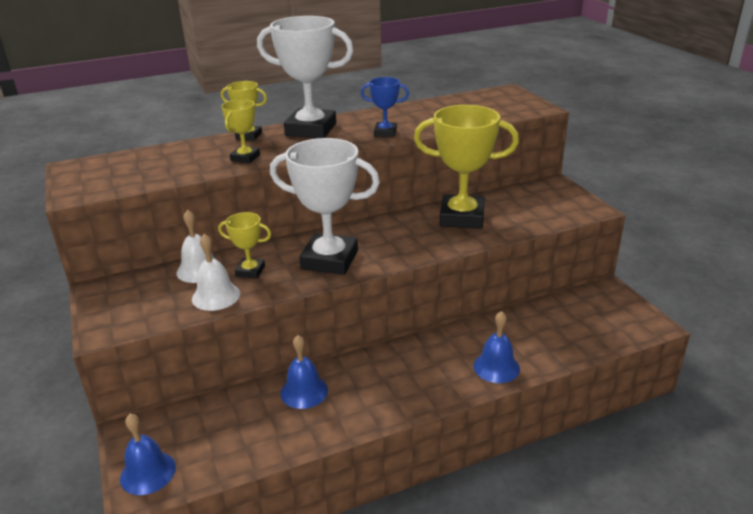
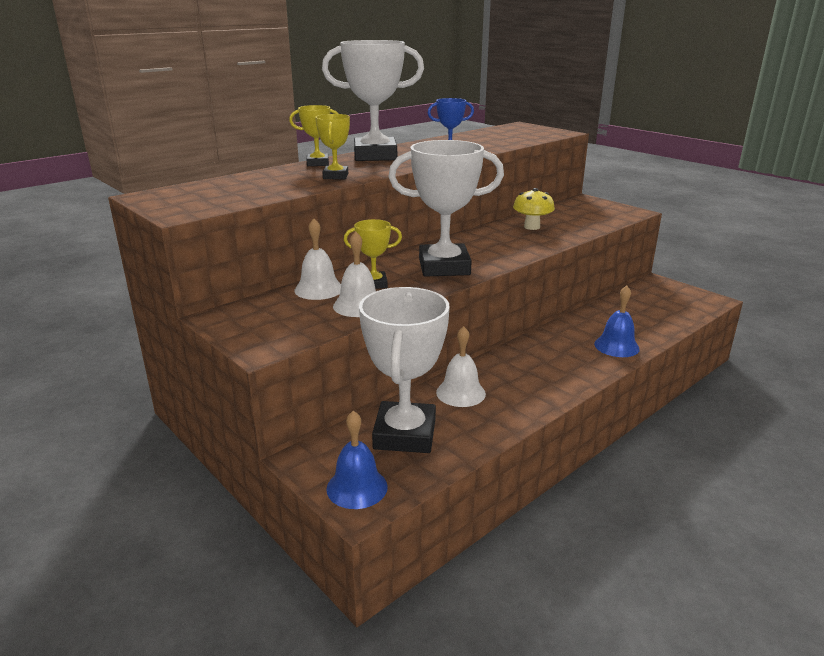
camera: 20 degrees left, 5 degrees down
(224, 426) = (404, 434): none -> white trophy
(304, 391) = (460, 393): blue bell -> white bell
(462, 217) = (532, 227): yellow trophy -> yellow mushroom

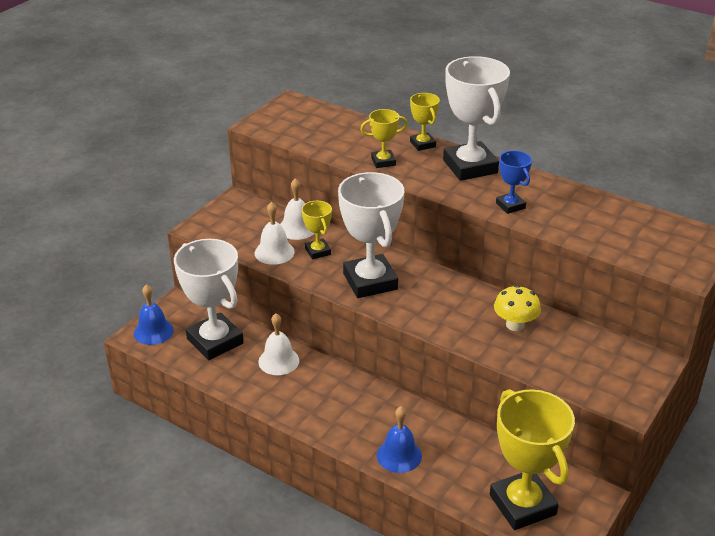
camera: 75 degrees right, 10 degrees up
(404, 434) = (215, 341): white trophy -> white trophy turned 60 degrees clockwise
(671, 306) = (522, 505): none -> yellow trophy

